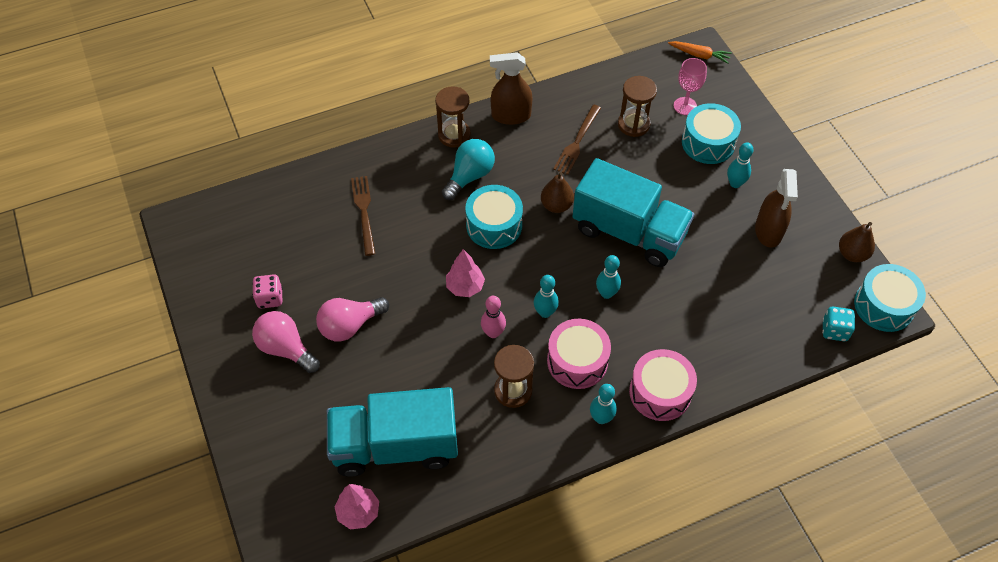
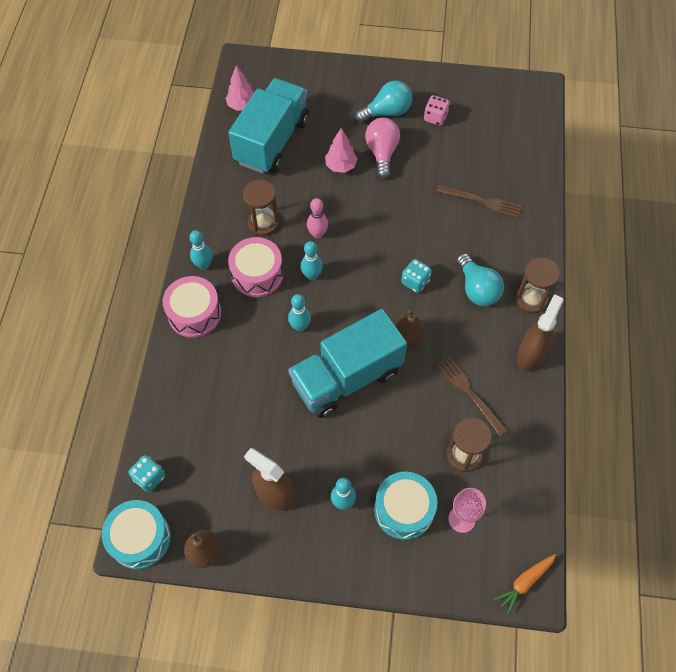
camera: 120 degrees right, 5 degrees up
(286, 348) = (387, 112): pink light bulb -> turquoise light bulb
(465, 287) = (369, 235): pink tree -> pink tree (341, 166)
(494, 225) = (415, 282): turquoise drum -> turquoise dice

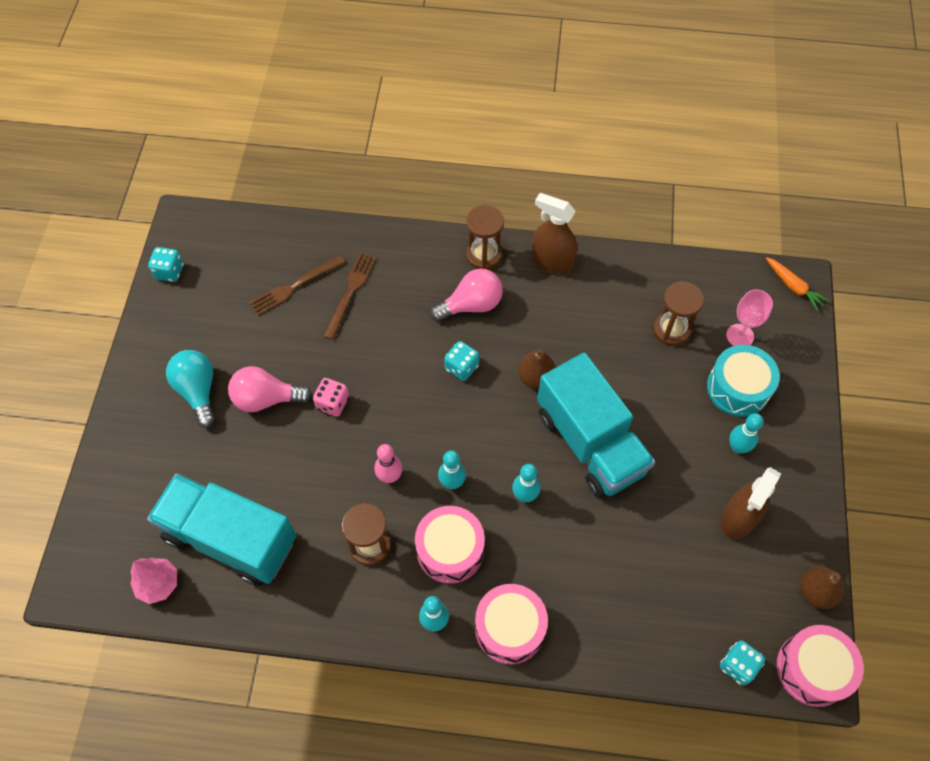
camera: 90 degrees left, 0 degrees up
(140, 538) = (812, 669): turquoise drum -> pink drum
(341, 166) = (283, 448): pink tree -> none
(435, 118) = (215, 335): pink dice -> pink dice (332, 403)
(469, 393) = (600, 321): brown fork -> brown fork (294, 286)
(477, 289) = (471, 305): turquoise light bulb -> pink light bulb
(489, 85) = (169, 271): none -> turquoise dice

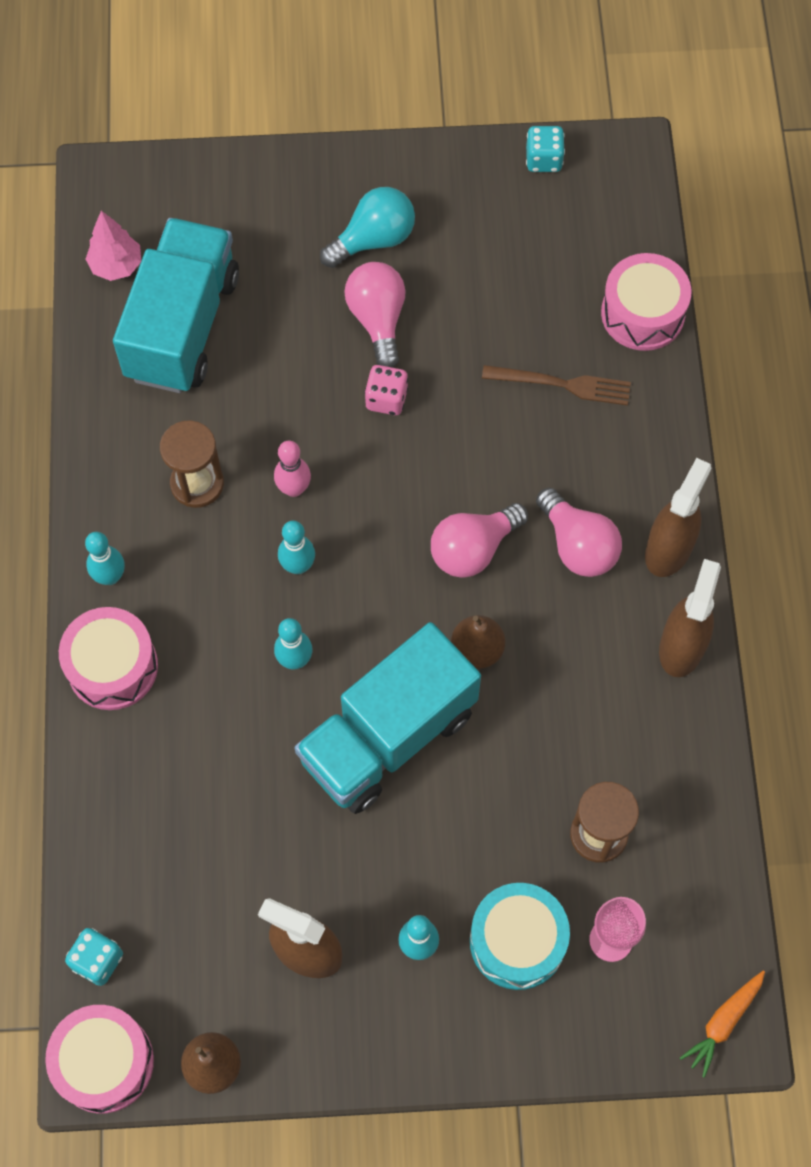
camera: 80 degrees right, 5 degrees up
(294, 286) = (555, 313): brown fork -> none
(450, 550) = (205, 579): pink drum -> pink drum (642, 313)
(461, 367) = (473, 549): turquoise dice -> pink light bulb
(484, 255) = (668, 549): brown hourglass -> brown spray bottle

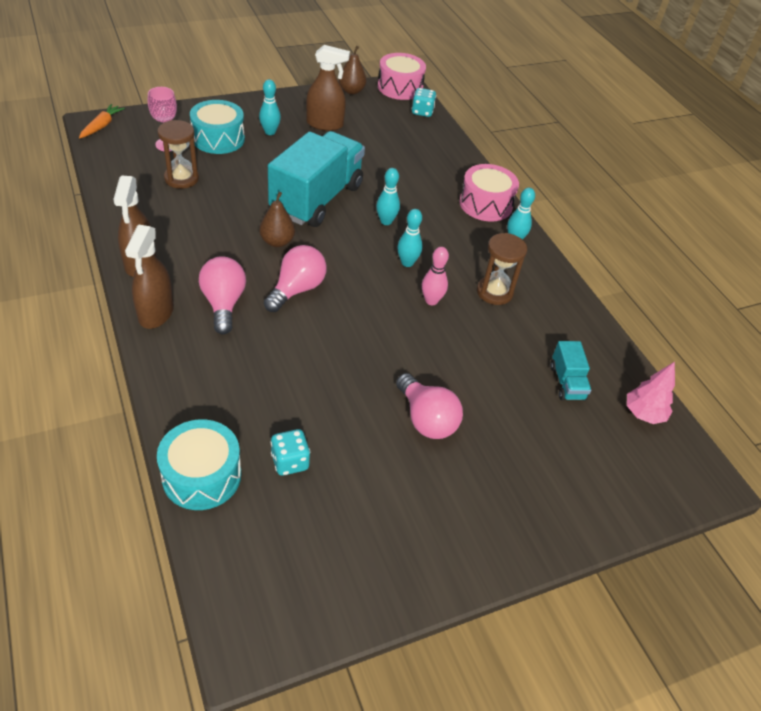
camera: 155 degrees right, 20 degrees down
(182, 326) = (567, 382): turquoise truck -> turquoise truck, size x0.43
(373, 240) = (460, 484): turquoise light bulb -> none
(386, 399) = (394, 365): pink dice -> none
(543, 160) = (333, 609): turquoise dice -> turquoise dice (290, 462)
(562, 384) = (260, 403): brown fork -> none
(578, 545) = (223, 304): pink light bulb -> pink light bulb turned 45 degrees clockwise
(642, 313) = (202, 476): pink drum -> turquoise drum

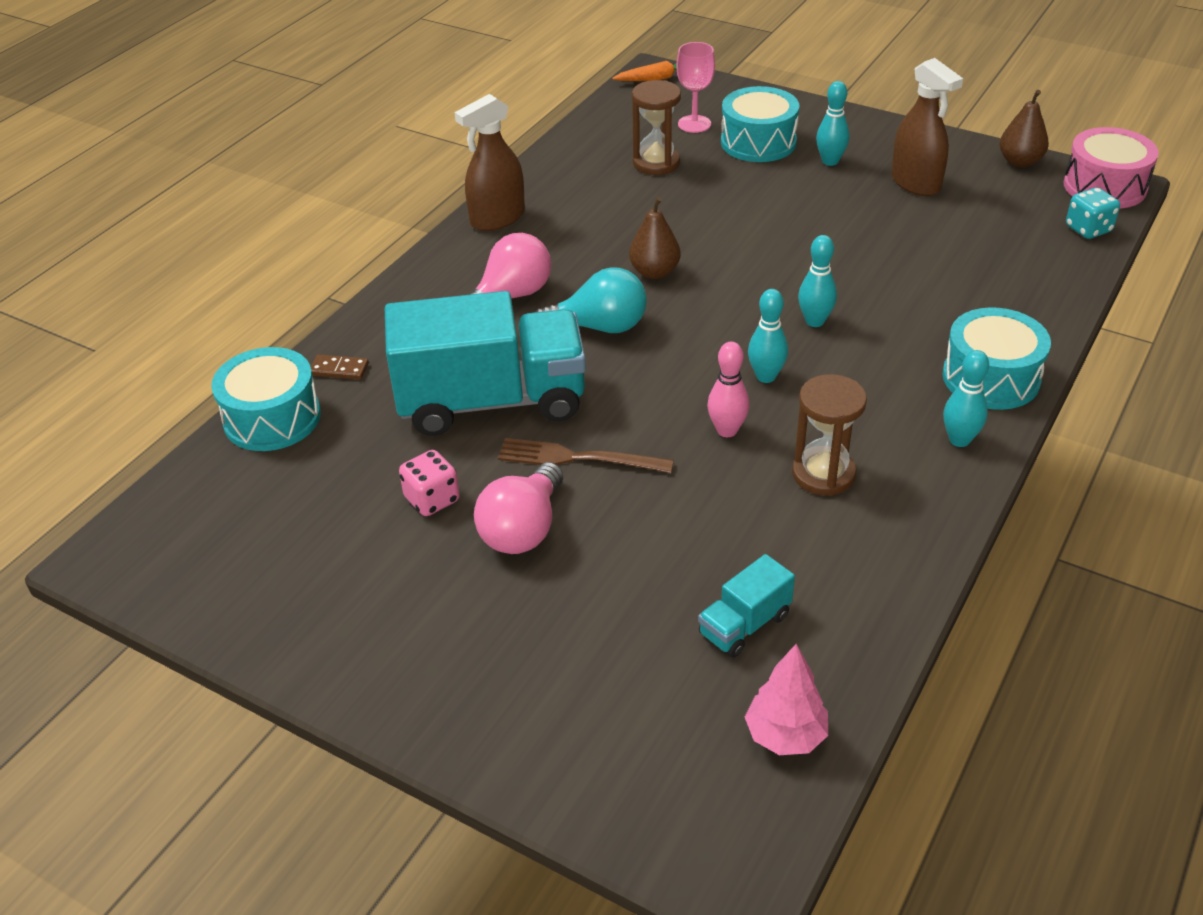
camera: 60 degrees right, 5 degrees down
(156, 313) = (443, 268): brown spray bottle -> none
(194, 416) = (339, 369): none -> brown domino
(290, 462) = (349, 463): turquoise dice -> none
(297, 289) = (599, 327): pink light bulb -> turquoise light bulb
(316, 199) = (769, 255): turquoise truck -> turquoise truck (492, 401)
(363, 442) = (432, 499): none -> pink dice
(393, 364) = (578, 458): none -> brown fork
(485, 204) = (991, 378): pink drum -> turquoise drum

